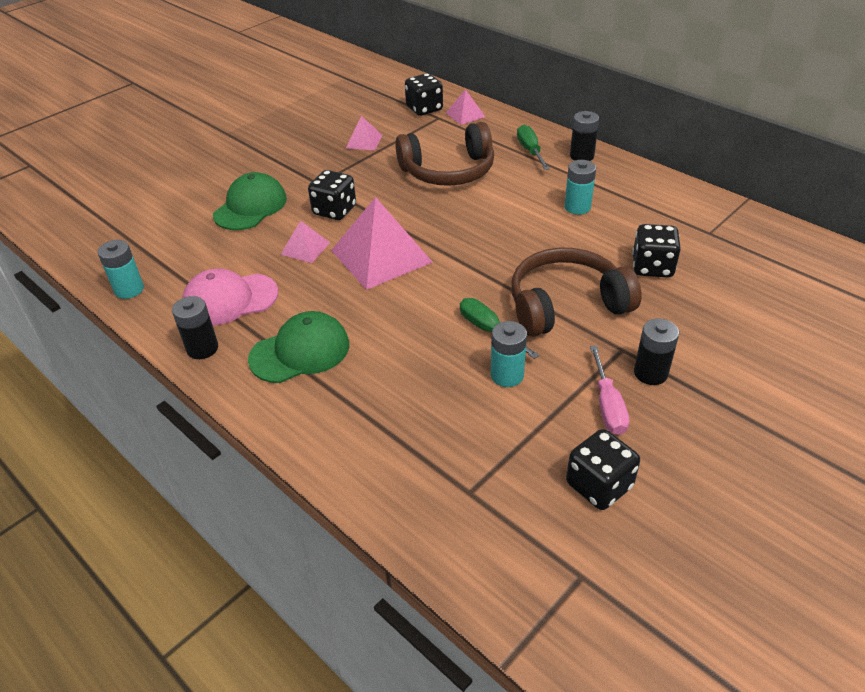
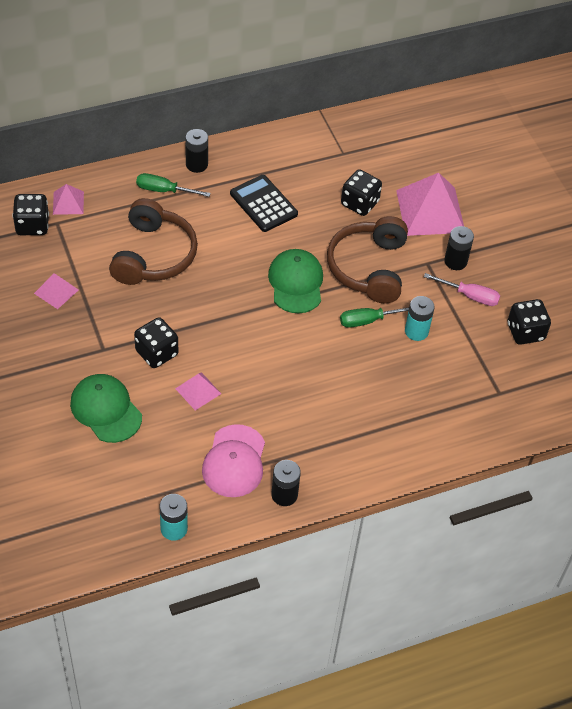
camera: 70 degrees left, 10 degrees up
(300, 351) = (325, 435): green cap -> green cap (296, 283)
(381, 256) = (242, 346): pink pyramid -> pink pyramid (430, 211)
(577, 207) = (263, 204): turquoise battery -> black calculator

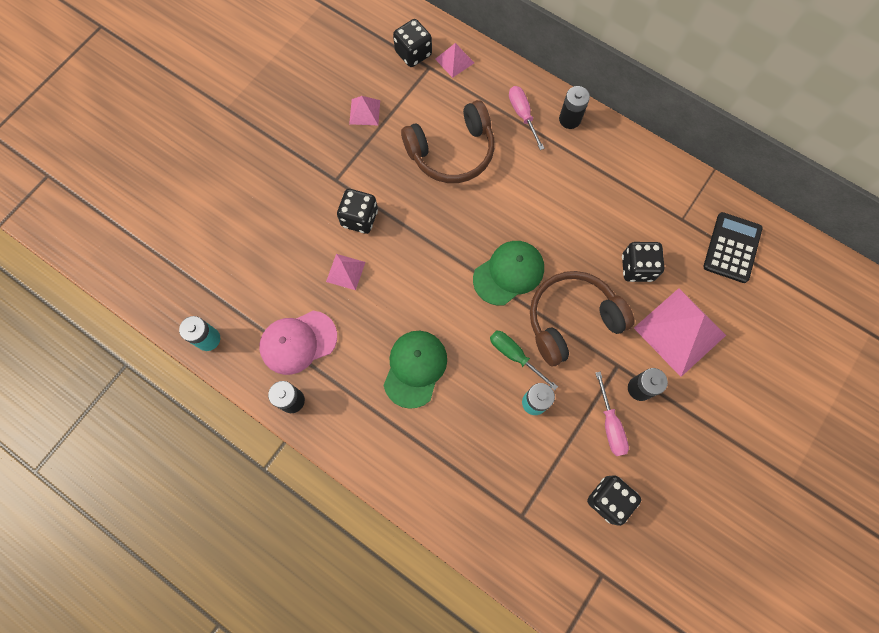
camera: 60 degrees right, 20 degrees up
(106, 410) = (282, 219): green cap -> green cap (415, 368)
(164, 190) = (522, 115): green screwdriver -> pink screwdriver
(263, 204) = (571, 195): black calculator -> black calculator (732, 248)

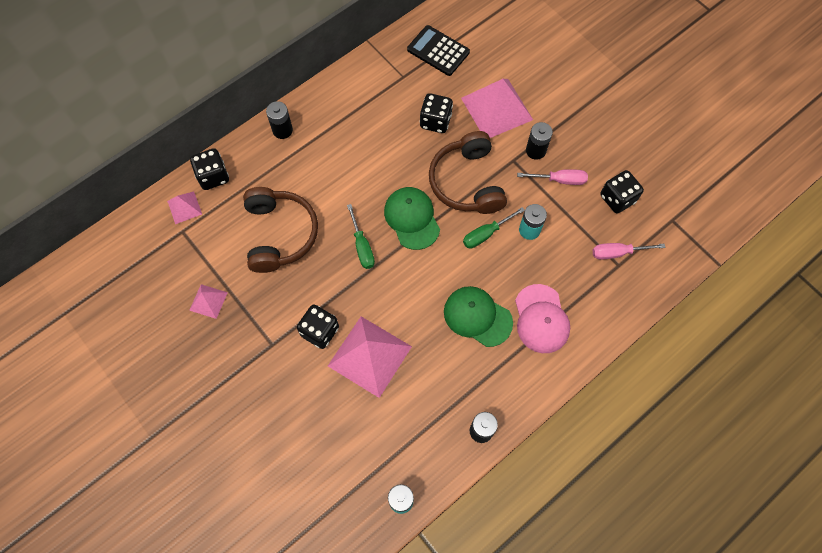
camera: 75 degrees left, 5 degrees down
(298, 342) = (427, 414): pink cap -> pink cap (541, 319)
(345, 271) = (369, 356): pink pyramid -> pink pyramid, size x2.03
(413, 53) = (161, 241): black dice -> black dice (213, 176)
(461, 232) = (362, 246): none -> green screwdriver
(522, 115) = (264, 166): pink screwdriver -> pink screwdriver (617, 253)

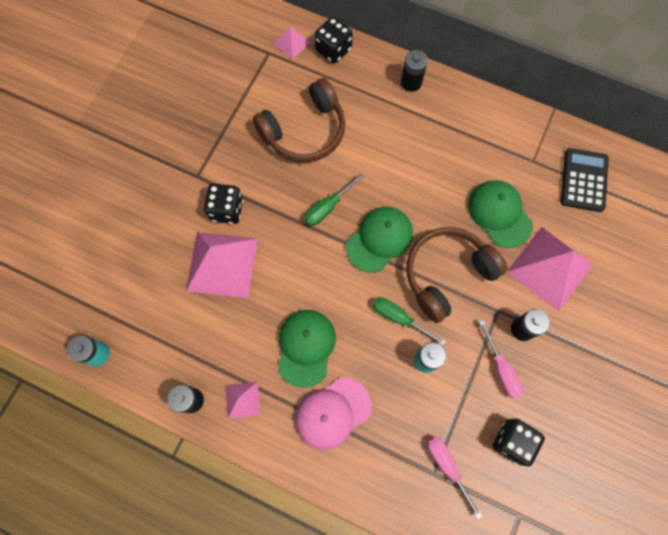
camera: 65 degrees right, 5 degrees up
(208, 301) = (214, 105): pink pyramid -> pink pyramid (242, 399)
(435, 121) = (499, 214): black dice -> green cap

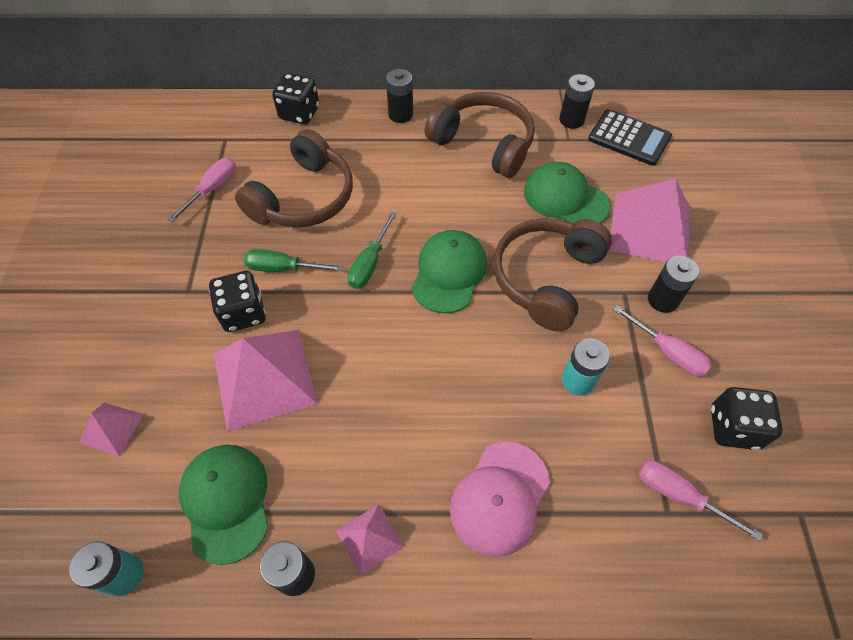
camera: 25 degrees left, 15 degrees down
(243, 96) = (212, 189): none -> pink screwdriver
(292, 43) = (248, 122): pink pyramid -> pink pyramid (111, 428)
(306, 347) = (423, 431): green cap -> green cap (226, 502)
(399, 318) = (519, 347): green screwdriver -> green screwdriver (283, 268)
(463, 137) = (484, 143): none -> brown headphones
(546, 143) = (571, 120): none -> black battery
(583, 180) = (629, 138): black calculator -> black calculator turned 135 degrees clockwise

